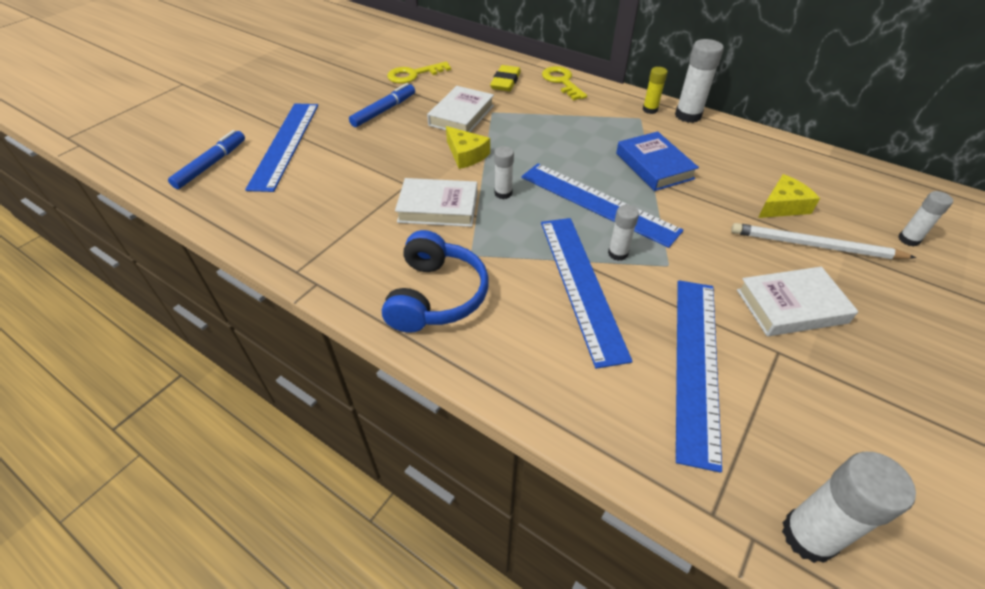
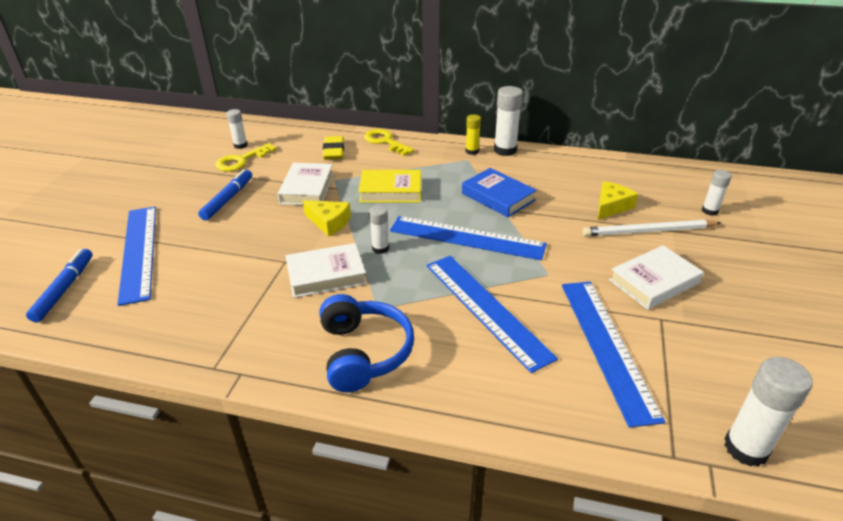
camera: 20 degrees left, 10 degrees down
(542, 135) = (391, 191): none -> yellow book
(618, 253) = (503, 275): white glue stick -> white glue stick (240, 145)

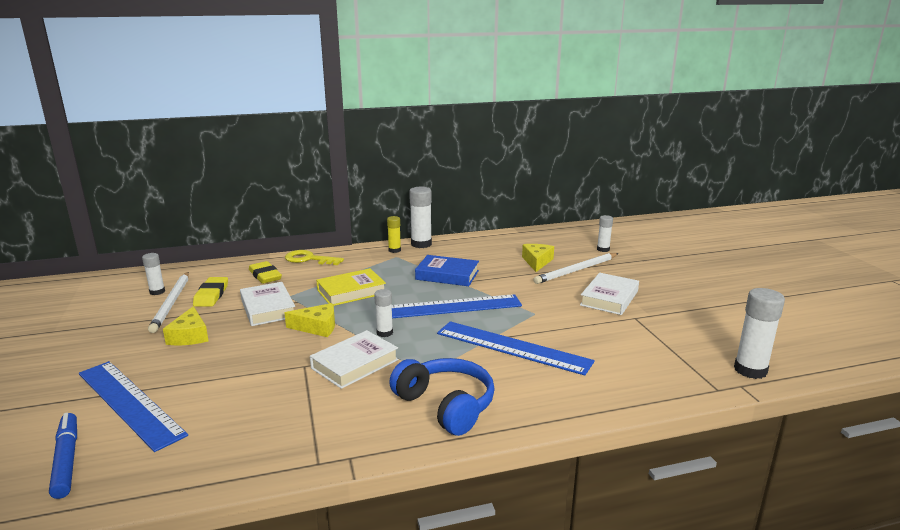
camera: 30 degrees left, 15 degrees down
(228, 199) = (190, 336): blue marker -> yellow cheese
(241, 160) = (171, 303): yellow key -> white pencil
(276, 160) = (211, 295): none -> yellow eraser
(607, 346) = (617, 343): blue ruler -> none

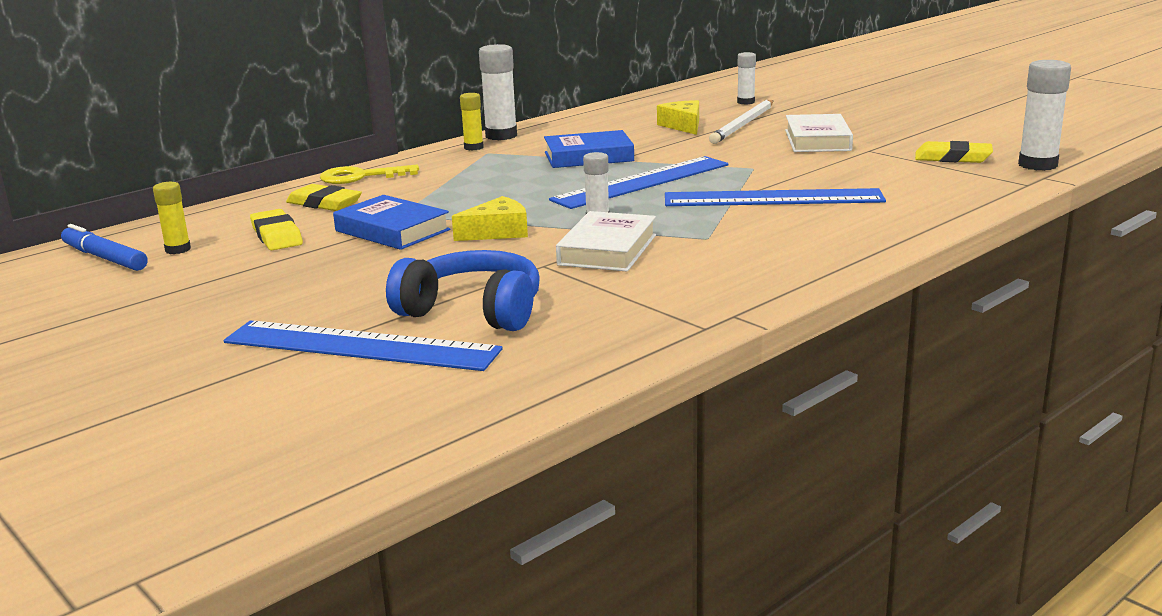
camera: 25 degrees left, 0 degrees up
(66, 460) = (373, 407): blue marker -> blue marker (104, 258)
(157, 292) = (178, 249): white glue stick -> yellow glue stick
(171, 303) = (228, 255): white pencil -> none
(190, 336) = (325, 276): yellow cheese -> none
(268, 308) = (392, 230): white book -> blue book
(351, 292) = (485, 194): yellow book -> none
(446, 405) = (774, 255): blue headphones -> blue headphones (473, 311)
(689, 343) = (953, 158): none -> yellow eraser

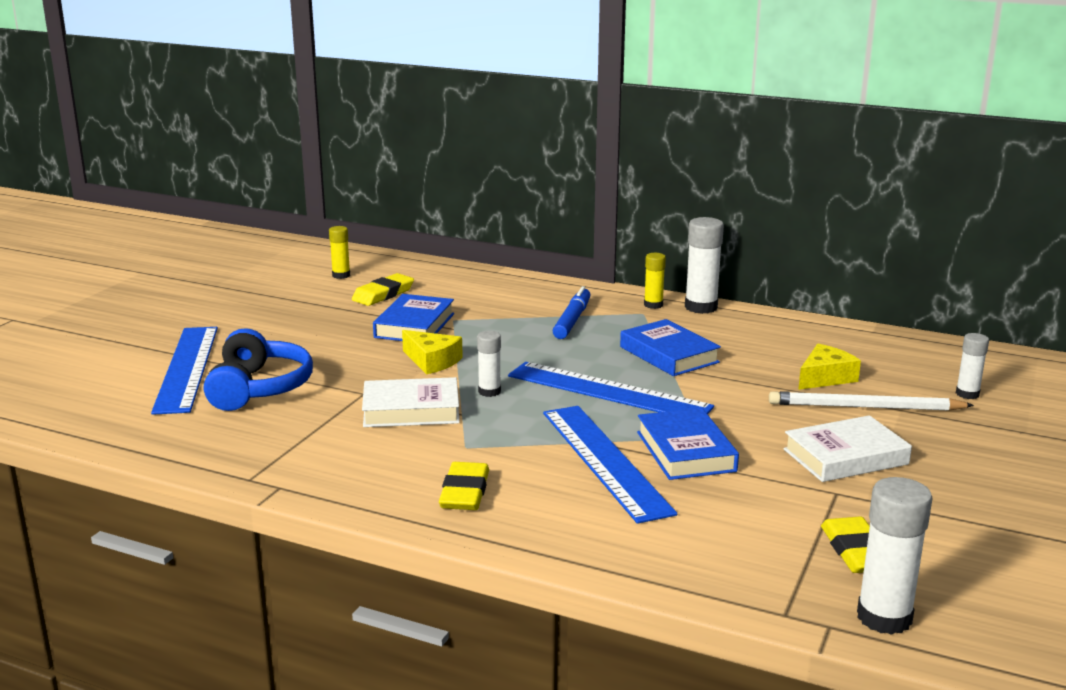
camera: 65 degrees right, 0 degrees up
(104, 258) = (316, 262): blue marker -> blue marker (572, 320)
(324, 203) = (463, 290): yellow eraser -> yellow eraser (464, 492)
(361, 177) = (536, 286): yellow key -> none
(776, 175) = (685, 451): none -> blue book

